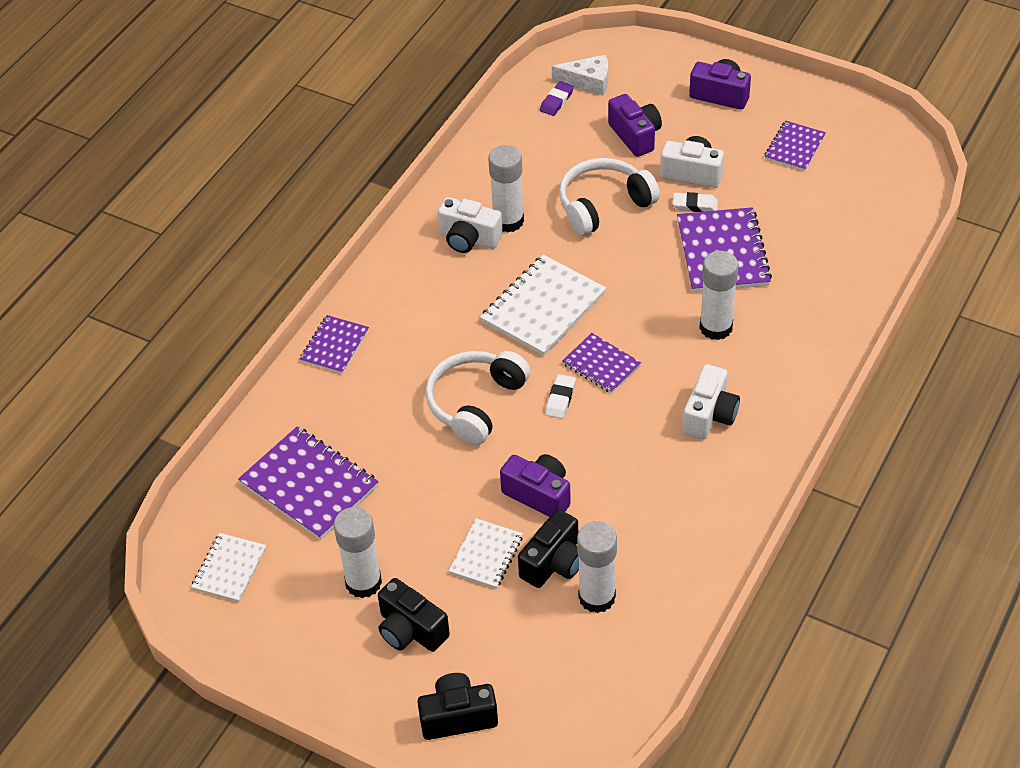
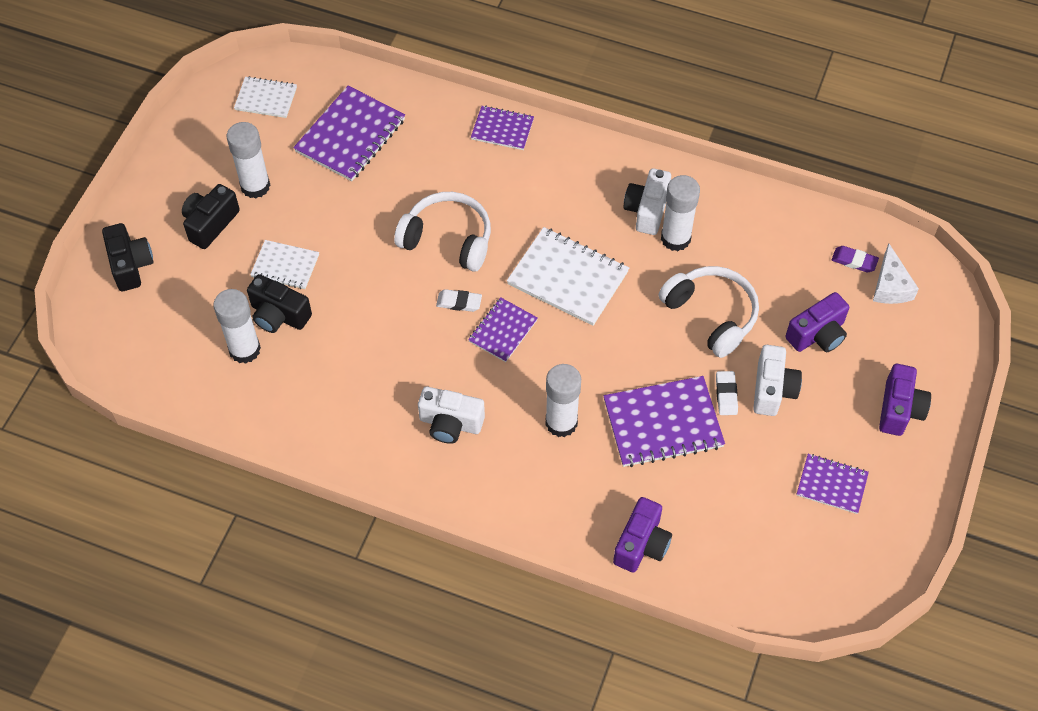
camera: 80 degrees right, 10 degrees up
(539, 495) = (350, 297): purple camera -> purple camera (641, 544)

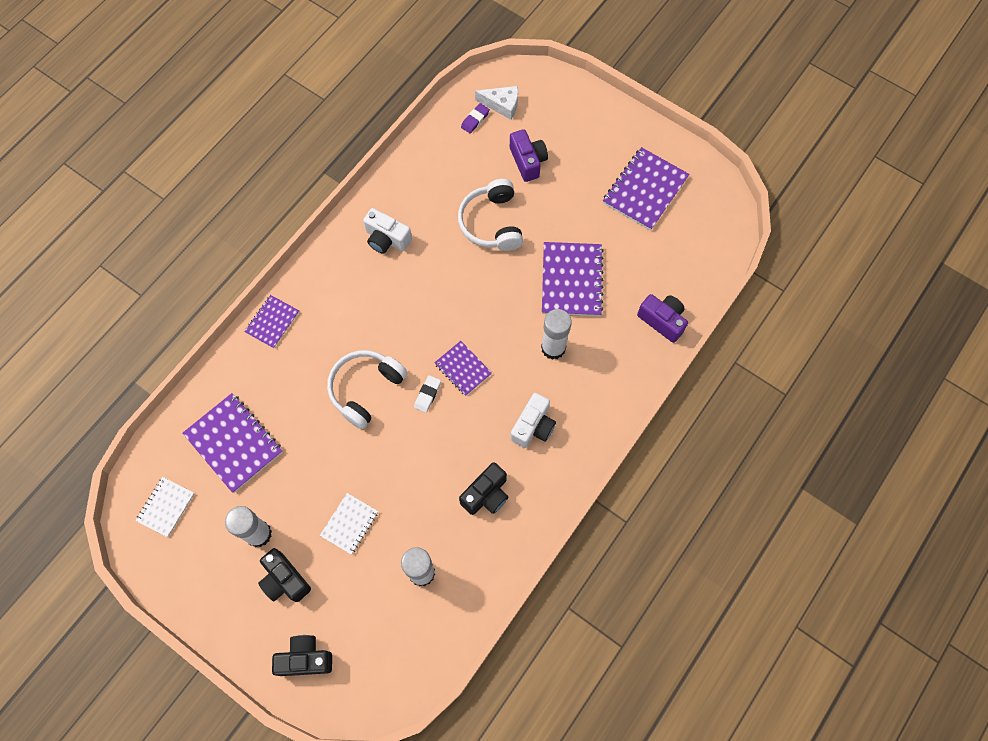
camera: 75 degrees left, 10 degrees up
(279, 315) = (396, 538): black camera -> black camera (486, 495)
(568, 278) = (430, 311): white notebook -> none
(675, 238) = (418, 227): white glue stick -> none
(711, 315) = (492, 223): white headphones -> white headphones turned 75 degrees counterclockwise
(726, 395) = (559, 233): white eraser -> none
(772, 389) = (563, 203): white camera -> none
(831, 485) = (645, 190): purple notebook -> purple notebook, size x1.70
(899, 409) = (599, 132): purple camera -> none

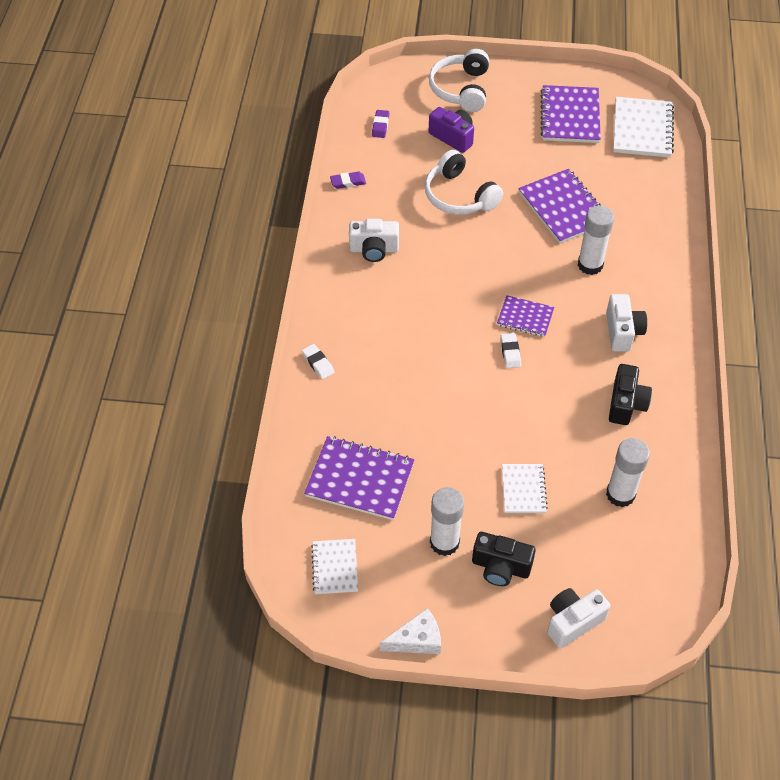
camera: 30 degrees left, 15 degrees down
(272, 322) = (318, 363): purple notebook -> white eraser
(305, 658) = (573, 621): black camera -> white camera
(365, 389) = (450, 375): white headphones -> white headphones (461, 89)
(410, 163) = (348, 182): none -> purple eraser
(502, 105) = (395, 105): white cheese -> white cheese (417, 640)
(662, 321) = (663, 203): purple camera -> none
(700, 235) = (642, 129): none -> white notebook

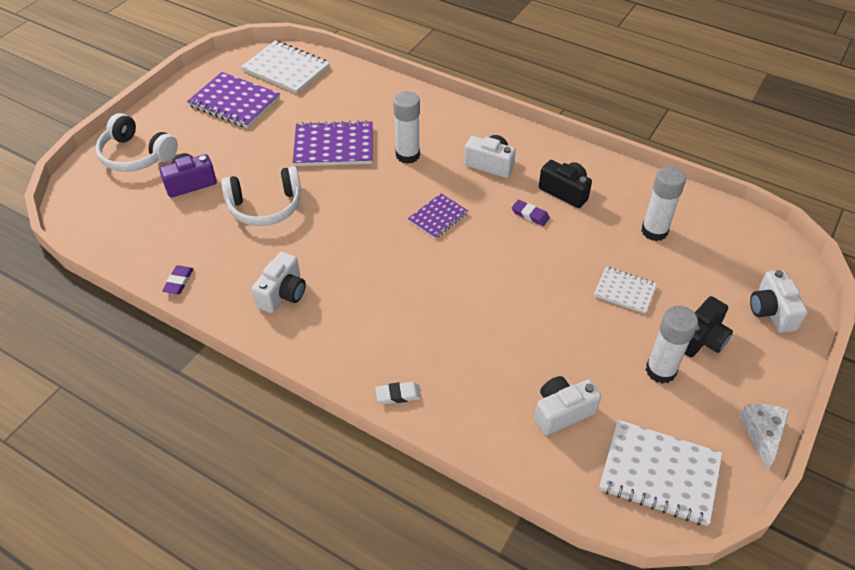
camera: 65 degrees left, 5 degrees down
(335, 567) = (659, 473): white notebook -> white notebook, size x1.70
(360, 480) = (562, 412): purple notebook -> white camera
(380, 126) = (127, 229): purple eraser -> purple eraser (530, 215)
(510, 352) = (471, 242): white eraser -> none

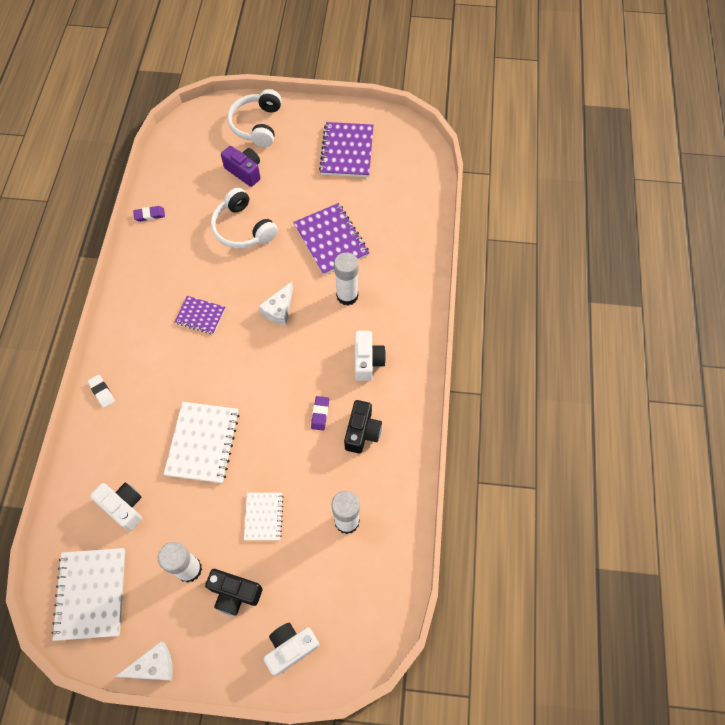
camera: 65 degrees right, 15 degrees up
(283, 294) = (164, 280): white camera -> none
(286, 69) = (407, 164): white notebook -> white notebook (203, 443)
(389, 209) = (279, 309): none -> white cheese
(438, 217) = (285, 347): purple notebook -> purple notebook (200, 316)

